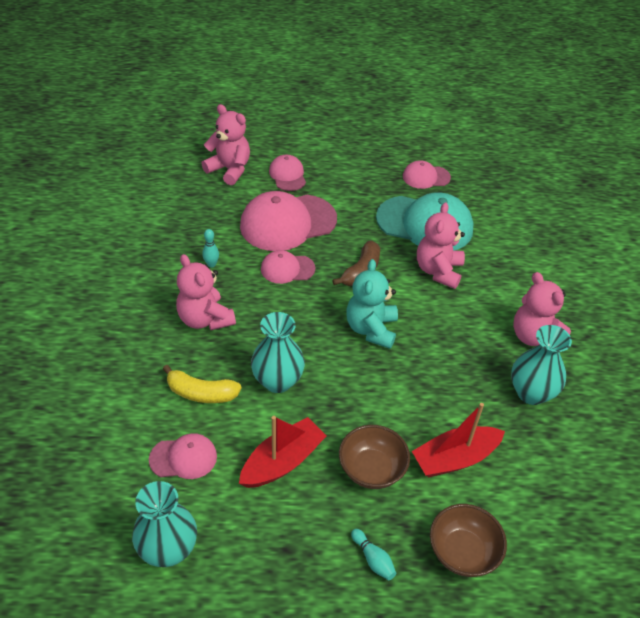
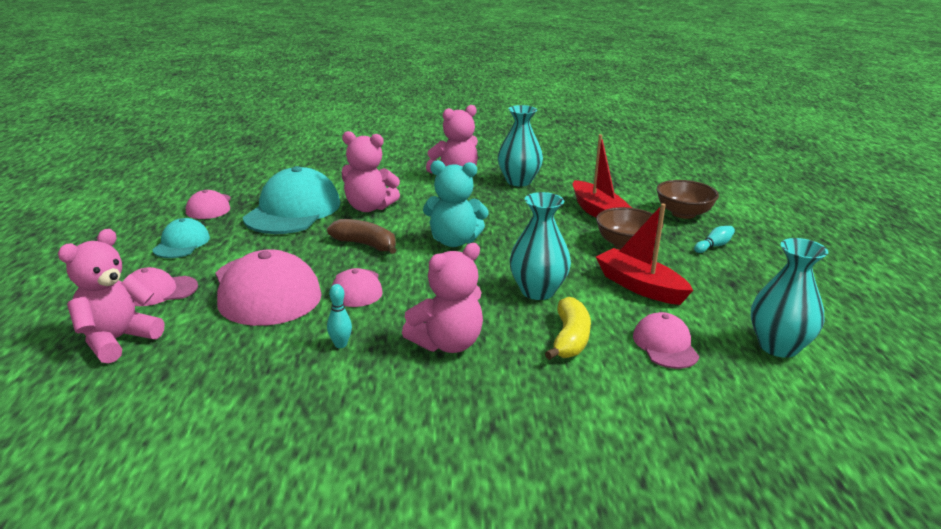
camera: 90 degrees left, 20 degrees down
(358, 173) = (181, 243): none -> turquoise cap

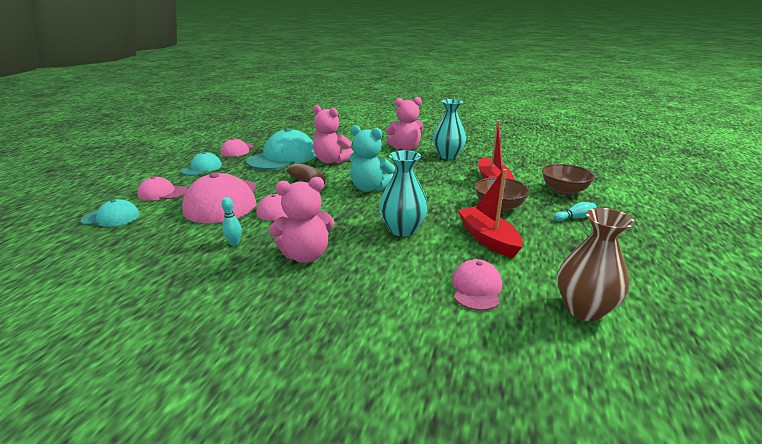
camera: 20 degrees right, 0 degrees up
(117, 340) = (111, 217): pink teddy bear -> turquoise cap
(570, 339) = (400, 268): yellow banana -> none
(778, 346) = (584, 309): turquoise vase -> brown vase

